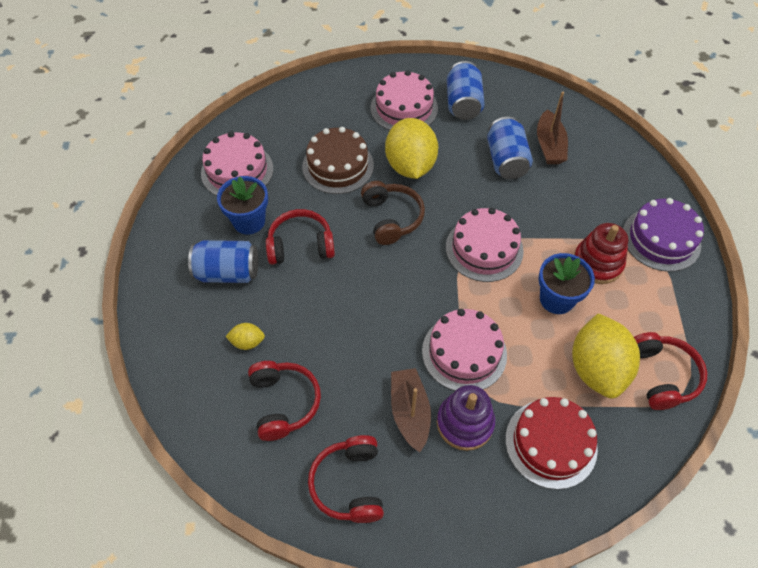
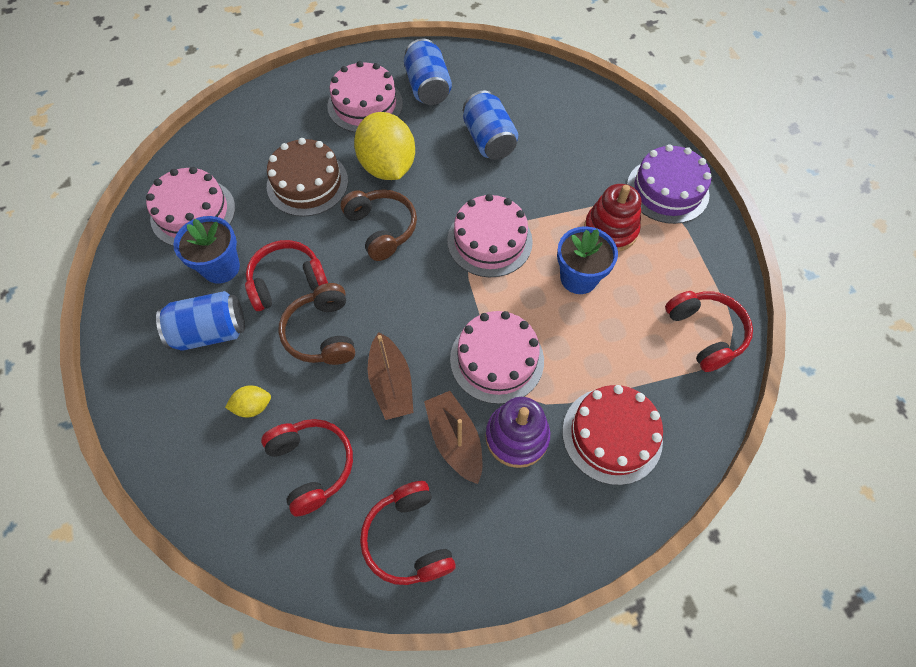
camera: 15 degrees left, 5 degrees up
(319, 295) = (322, 333): none -> brown headphones
(549, 146) = (530, 115): brown boat -> brown boat (391, 384)
(597, 368) = (638, 342): yellow lemon -> none

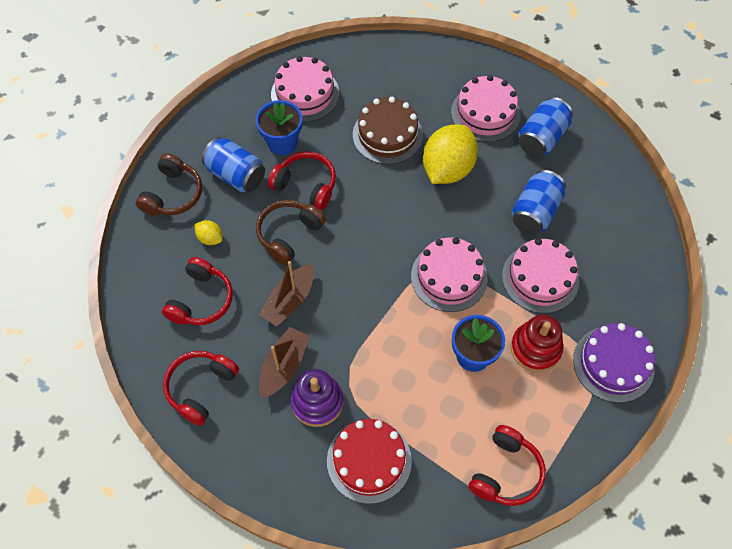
camera: 50 degrees right, 0 degrees up
(381, 229) = (395, 205): brown headphones -> brown headphones (173, 194)
(497, 359) = (361, 349): pink cake -> pink cake (540, 278)

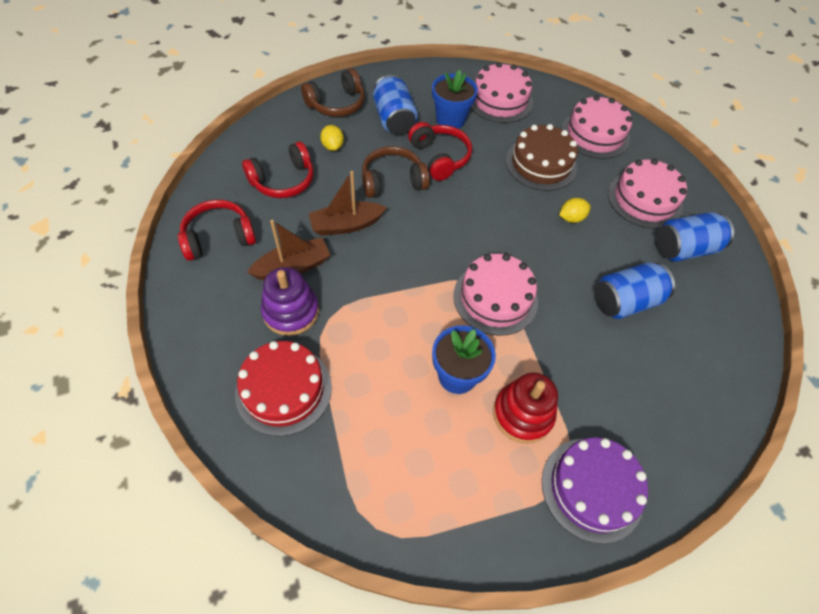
camera: 35 degrees right, 5 degrees down
(447, 169) = (571, 218): yellow lemon -> yellow lemon, size x0.44
(506, 472) = (392, 501): red headphones -> none
(540, 278) = (581, 358): pink cake -> pink cake (595, 134)

